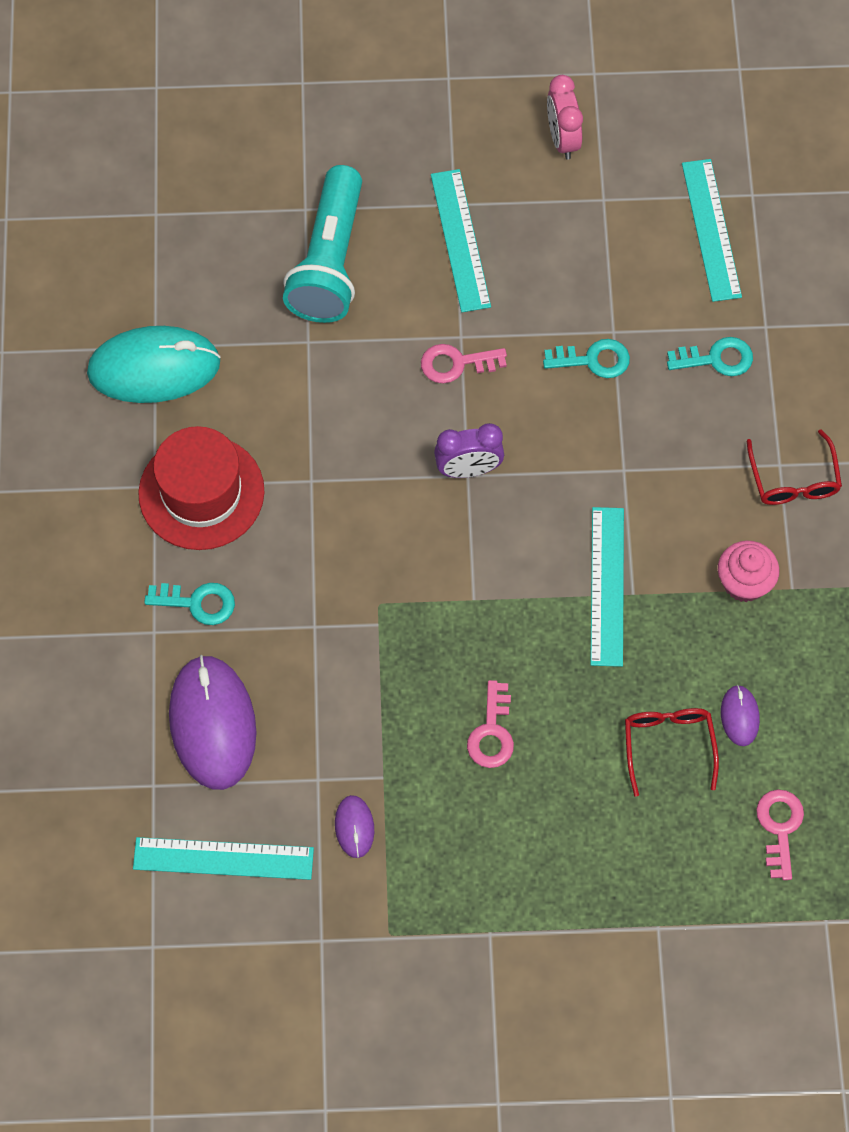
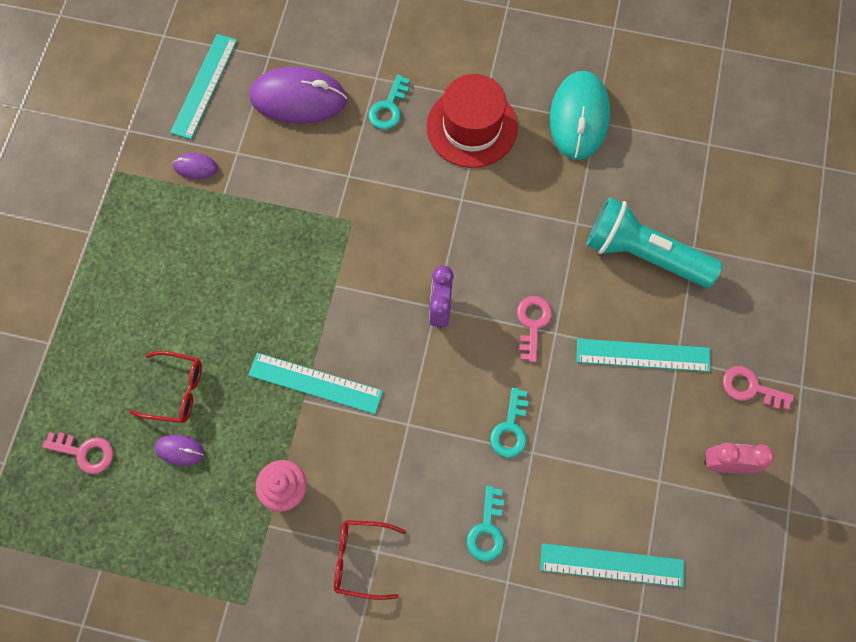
camera: 105 degrees right, 5 degrees up
(492, 732) = (230, 271): pink key -> pink key (750, 388)

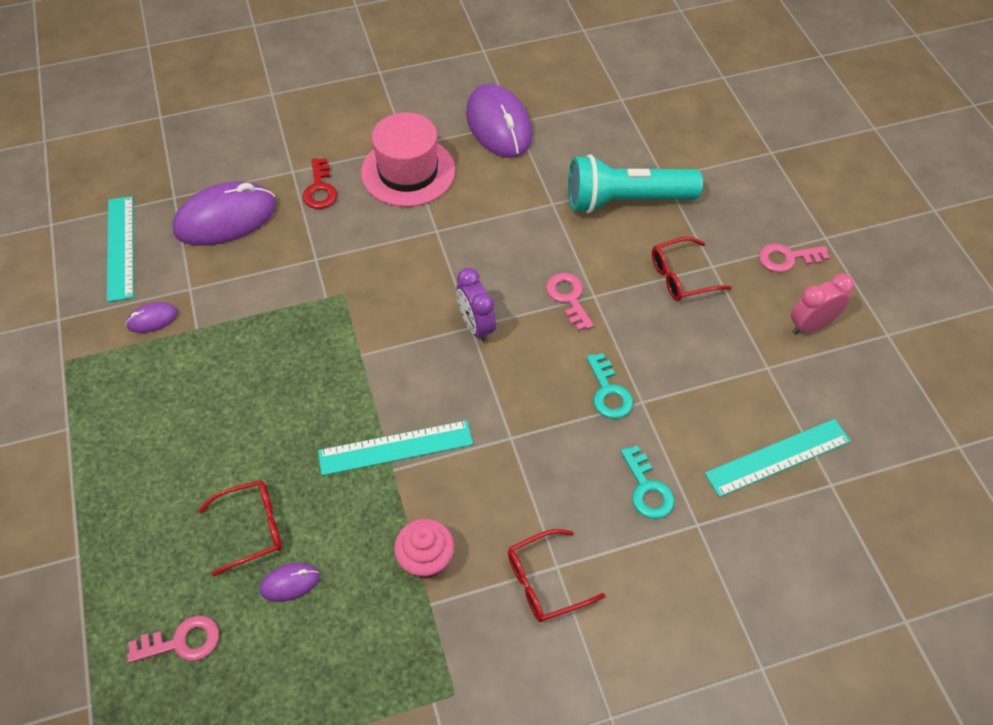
camera: 30 degrees left, 15 degrees down
(389, 108) = (320, 189): turquoise key -> red key
(472, 127) = (408, 171): red hat -> pink hat
(579, 117) = (498, 125): turquoise mouse -> purple mouse
(643, 355) = (681, 276): turquoise ruler -> red glasses

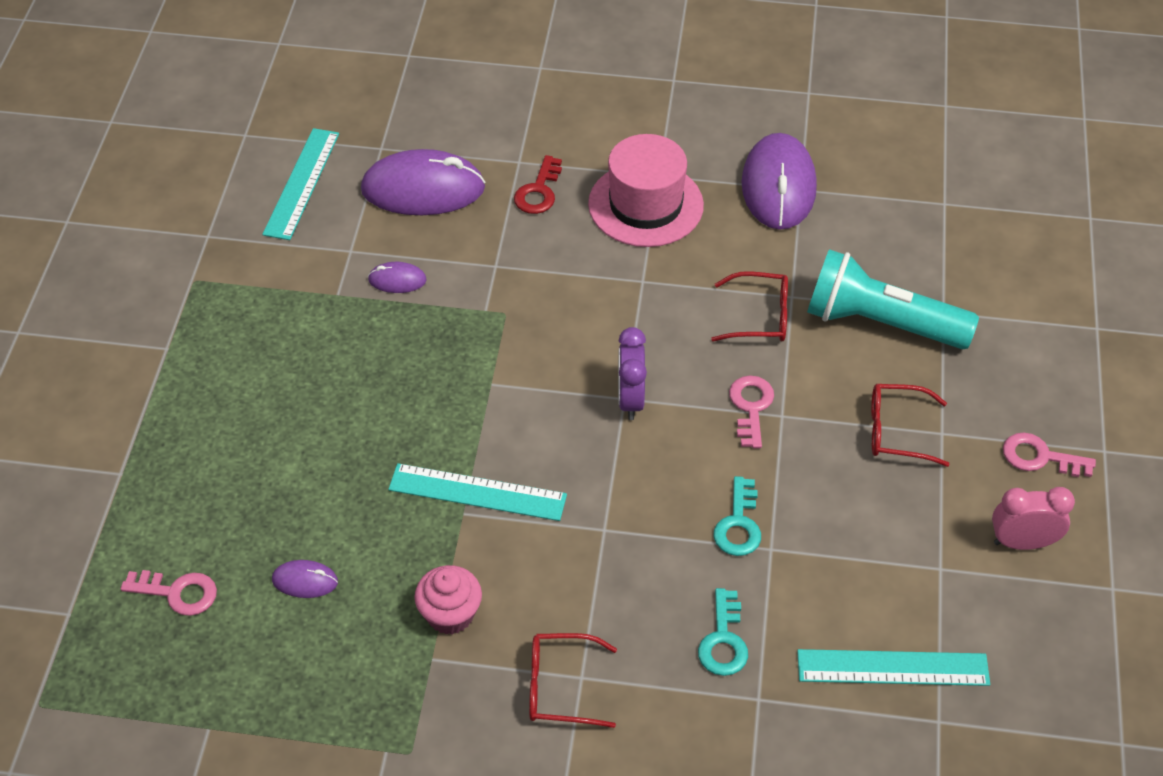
camera: 25 degrees right, 5 degrees down
(152, 319) = (298, 269): purple mouse -> purple mouse (397, 280)
(252, 528) = (294, 514): red glasses -> red glasses (760, 316)

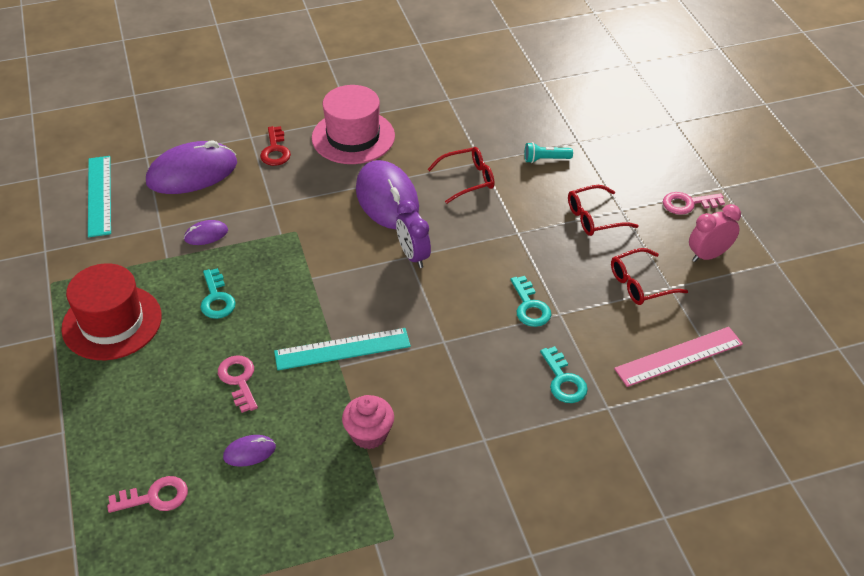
camera: 25 degrees left, 5 degrees down
(236, 357) = (112, 322): none -> red hat
(366, 370) = (216, 299): none -> turquoise key
(560, 687) = (474, 451): red glasses -> red glasses (640, 284)
(751, 407) = (494, 234): pink key -> pink key (239, 380)
(778, 186) = (433, 101): purple mouse -> purple mouse (387, 199)
(880, 323) = (545, 159): turquoise flashlight -> turquoise flashlight, size x0.42
(893, 668) = (679, 356): turquoise ruler -> pink ruler

